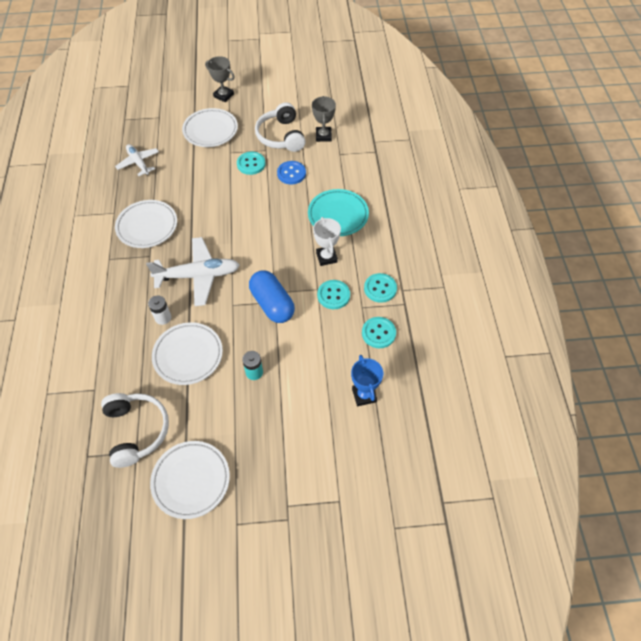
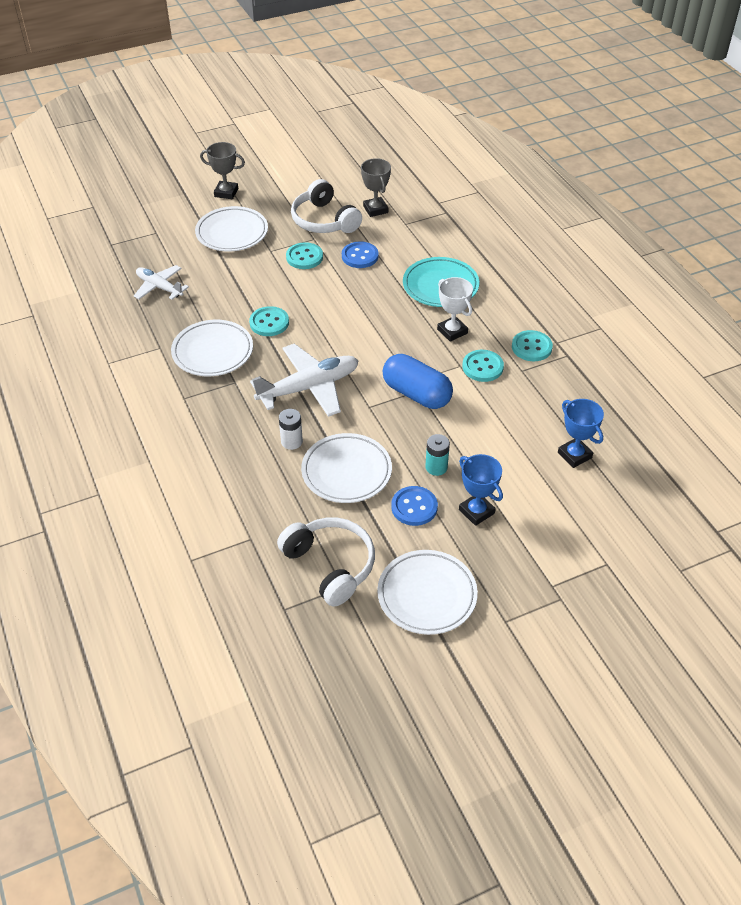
camera: 20 degrees left, 10 degrees down
(220, 401) = (414, 507): none -> blue button
(264, 420) = (476, 511): none -> blue trophy
(378, 333) = (555, 391): turquoise button -> turquoise button (269, 323)

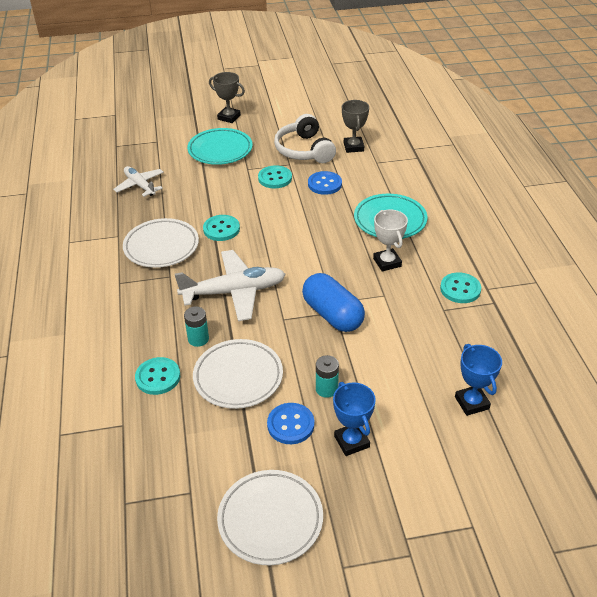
camera: 15 degrees right, 5 degrees down
(232, 233) = (220, 150): white plate -> turquoise plate
(291, 441) = (198, 339): white battery -> turquoise battery
(330, 565) = (187, 467): white headphones -> none
(482, 367) = (405, 300): turquoise button -> turquoise button (158, 377)

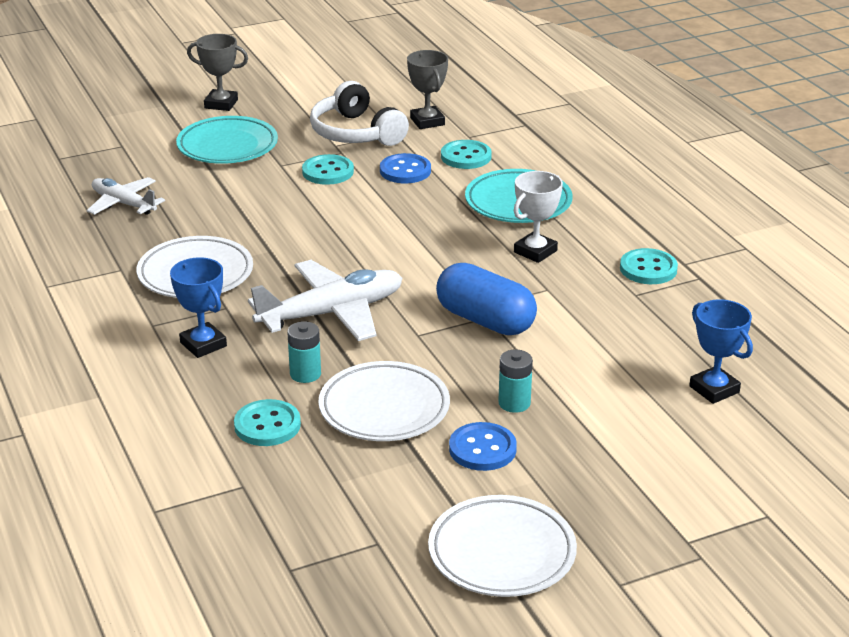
camera: 15 degrees left, 10 degrees down
(221, 229) = (276, 242): turquoise button -> turquoise button (466, 156)
(351, 441) = (573, 454): blue trophy -> blue trophy (203, 344)
(387, 262) = (535, 251): white trophy -> white trophy turned 75 degrees clockwise

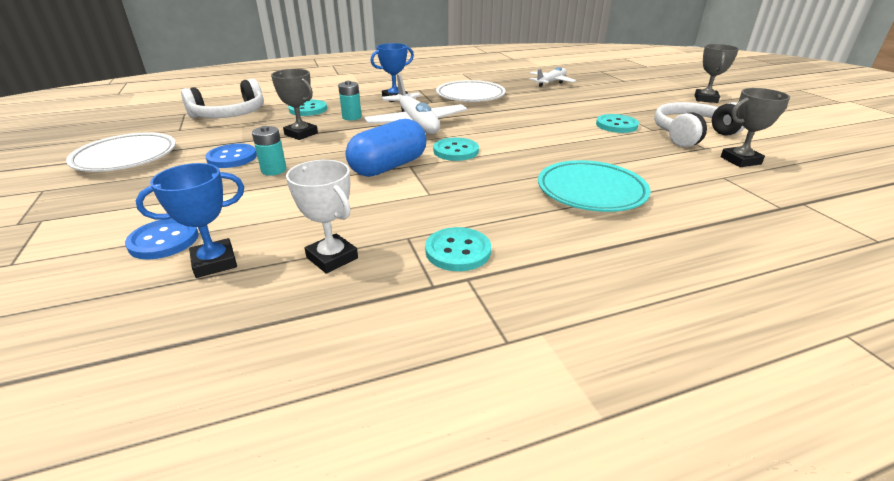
camera: 95 degrees right, 0 degrees up
(227, 146) = (640, 101): turquoise plate -> none
(299, 507) = (230, 115): none -> white headphones
(384, 408) = (301, 134): white plate -> grey trophy
(405, 171) = (632, 149): blue button -> blue button (164, 240)
(466, 156) = (676, 173): turquoise button -> turquoise button (456, 151)
(535, 251) = (496, 193): white trophy -> white trophy (332, 258)

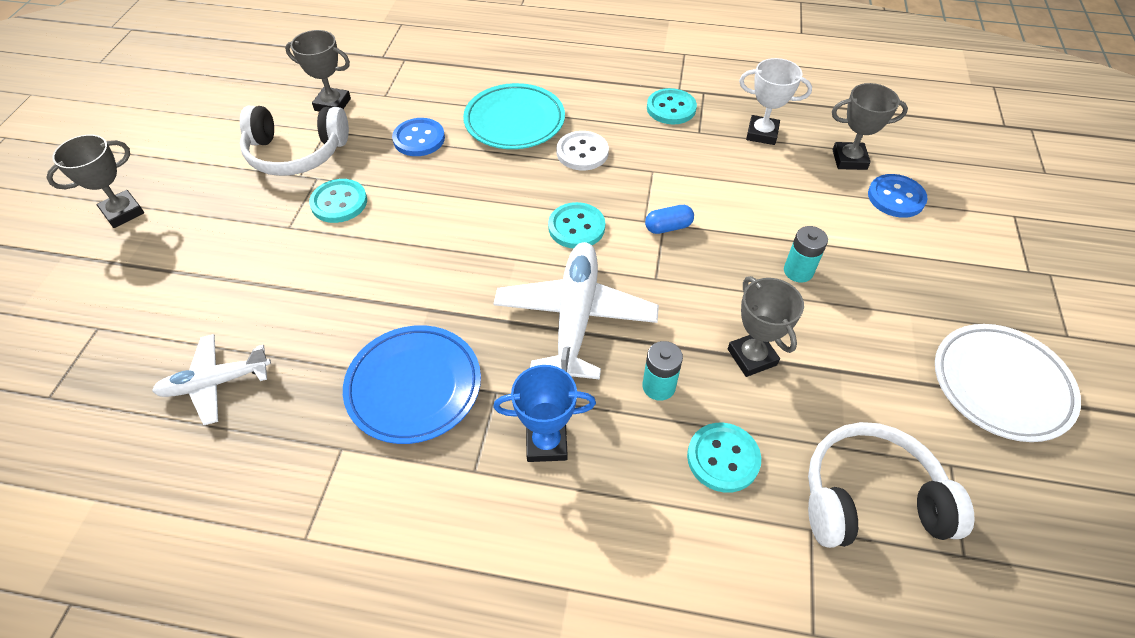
camera: 150 degrees left, 20 degrees up
(214, 262) = (849, 159): blue trophy -> grey trophy
(232, 158) = (850, 323): blue button -> blue button (419, 139)
(332, 258) = (762, 134): white trophy -> white trophy turned 60 degrees counterclockwise
(389, 167) = (668, 227): blue capsule -> blue capsule, size x0.47
(470, 96) = (414, 387): white plate -> blue plate
(503, 188) = (582, 152): none -> white button

